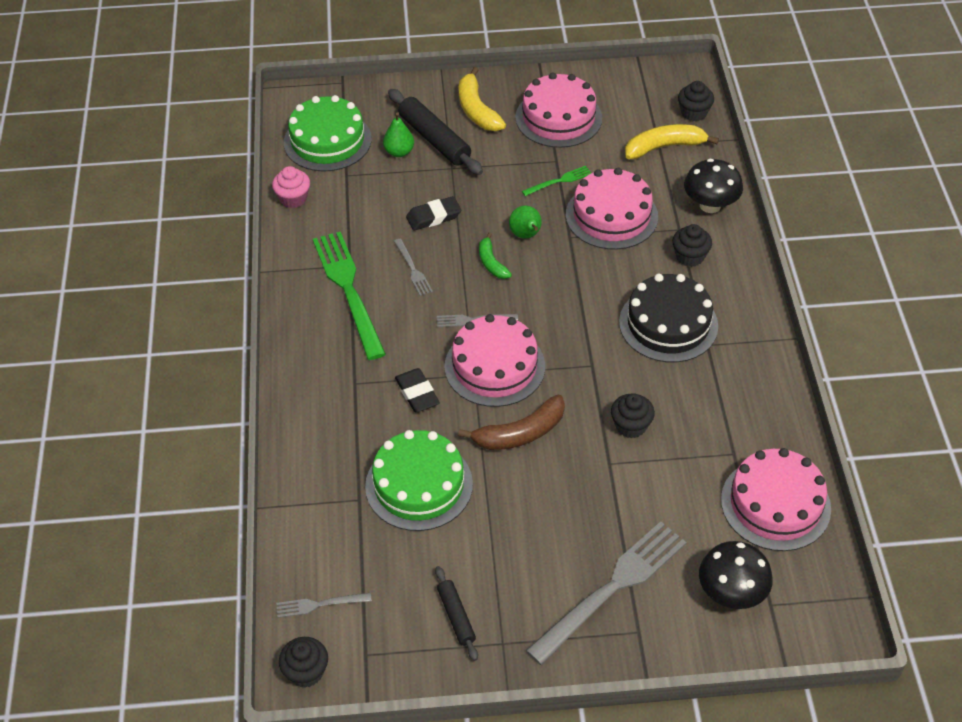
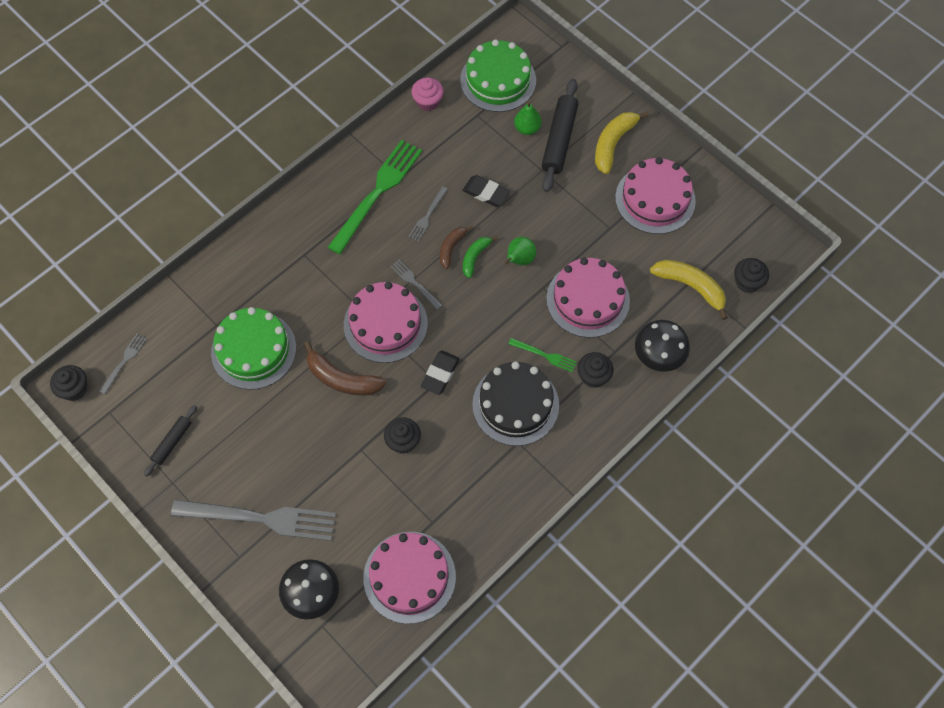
camera: 50 degrees right, 15 degrees up
(319, 605) = (124, 361): grey fork -> grey fork turned 75 degrees clockwise
(417, 393) = (325, 295): black eraser -> black eraser (440, 374)
(464, 273) = (451, 248): none -> brown banana
(560, 181) = (592, 244): green fork -> green fork (545, 355)

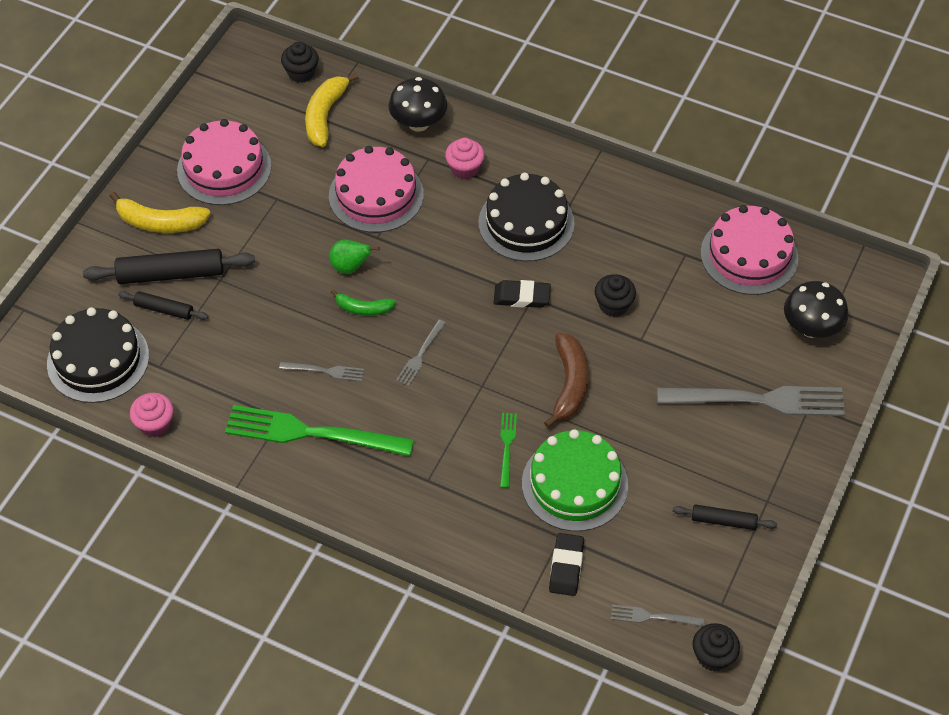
camera: 110 degrees left, 10 degrees down
(262, 518) = (760, 400): grey fork -> grey fork turned 105 degrees clockwise
(385, 324) = (484, 366): pink cake -> none
(451, 248) = (359, 334): brown banana -> none
(486, 193) = (272, 323): black eraser -> black eraser (566, 567)
(498, 80) = (98, 360): green cake -> black cake
(527, 128) = (164, 309): green pear -> black rolling pin
(545, 355) = (458, 213): green fork -> green fork (507, 446)
(593, 376) = (464, 168): black cupcake -> pink cupcake

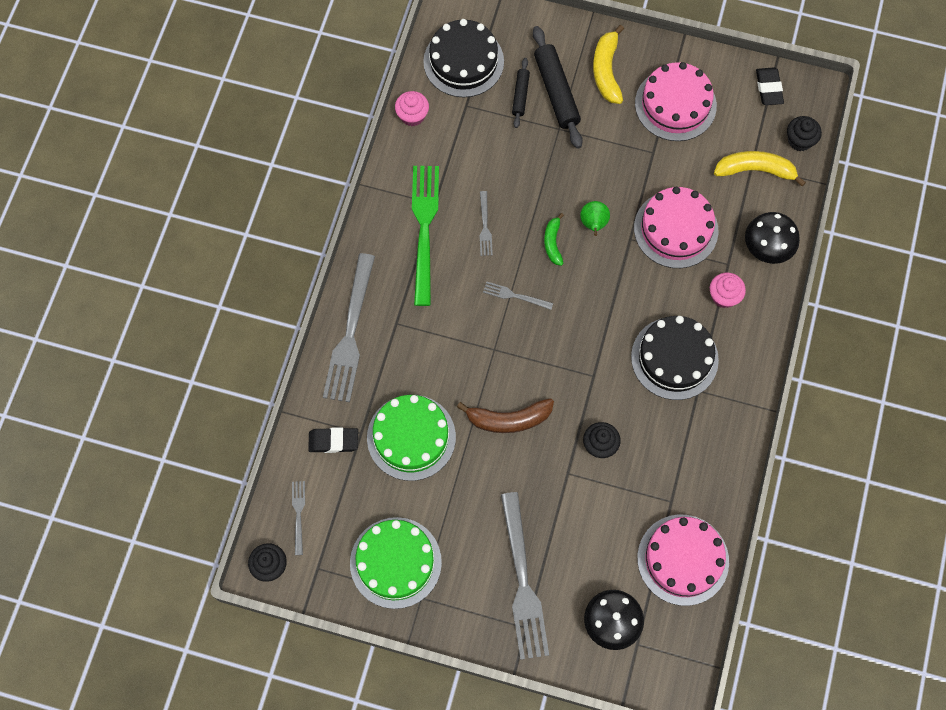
camera: 80 degrees right, 15 degrees up
(432, 531) = (350, 335): none -> grey fork
(507, 446) = (438, 378): green fork -> none
(522, 297) = (592, 367): black eraser -> black eraser (768, 88)
(723, 521) = (395, 562): black rolling pin -> green cake

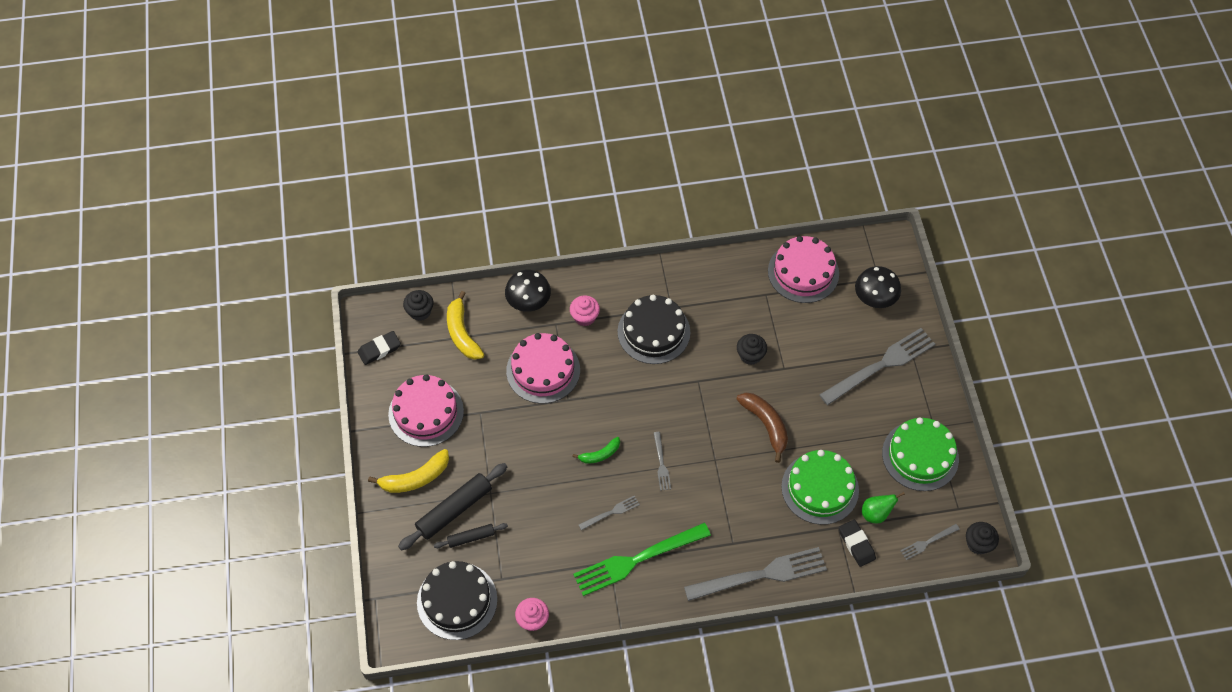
camera: 115 degrees left, 10 degrees down
(593, 224) = (568, 431): green pear -> green pear (876, 514)

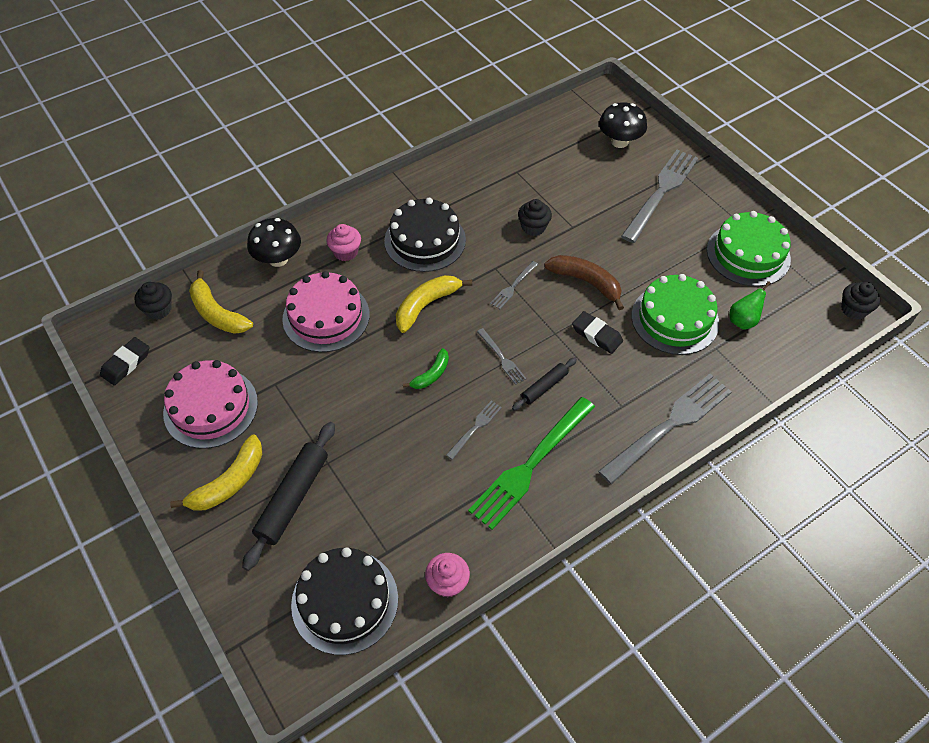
camera: 25 degrees left, 5 degrees down
(471, 537) = (328, 521): black rolling pin -> black rolling pin (544, 387)
(625, 392) = (426, 305): none -> yellow banana
(803, 272) = (540, 142): pink cake -> none
(856, 544) = (743, 356): black eraser -> black eraser (597, 335)
(927, 542) = (808, 327): grey fork -> grey fork (513, 287)

